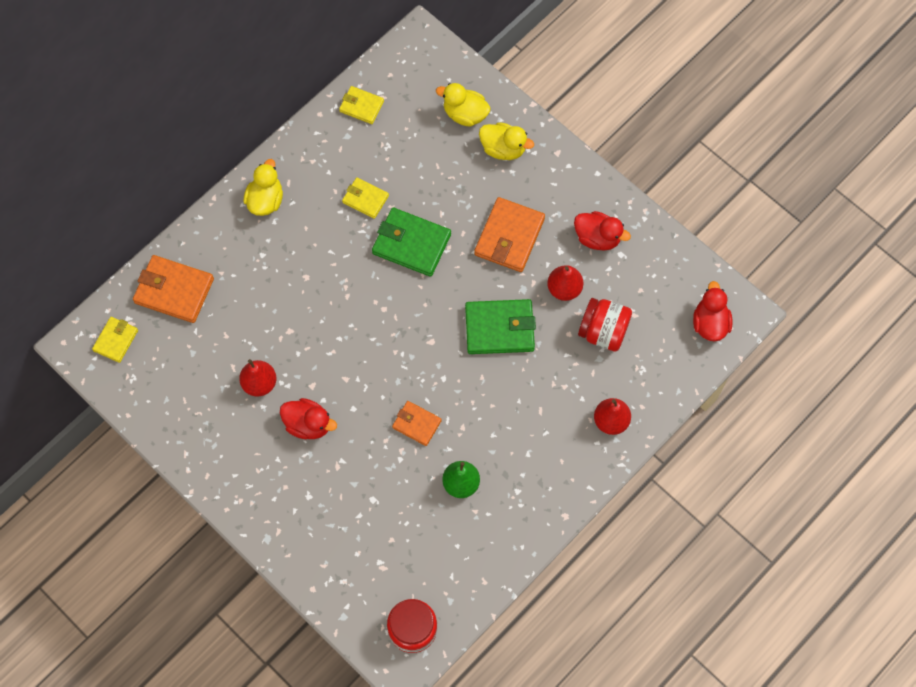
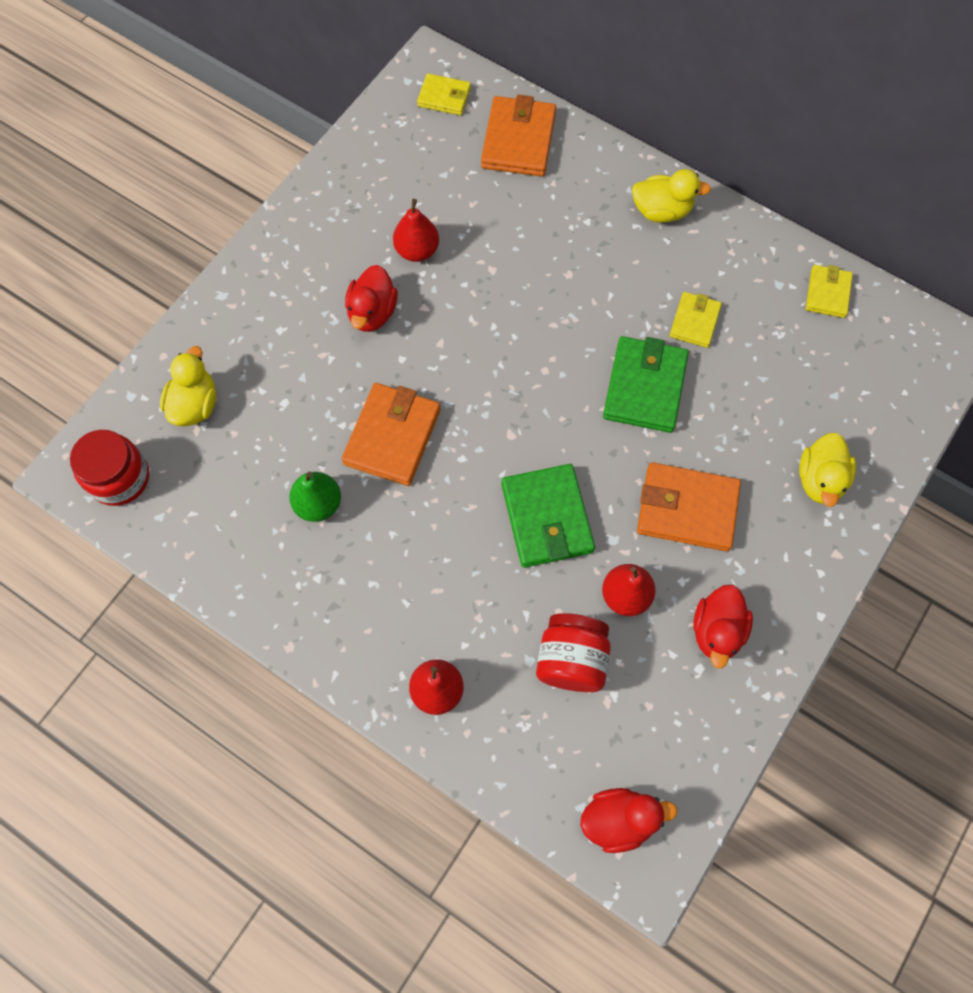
camera: 80 degrees right, 0 degrees up
(417, 424) = (392, 436): orange wallet -> orange wallet, size x1.71
(465, 114) = (858, 421): yellow duck -> yellow duck (195, 405)

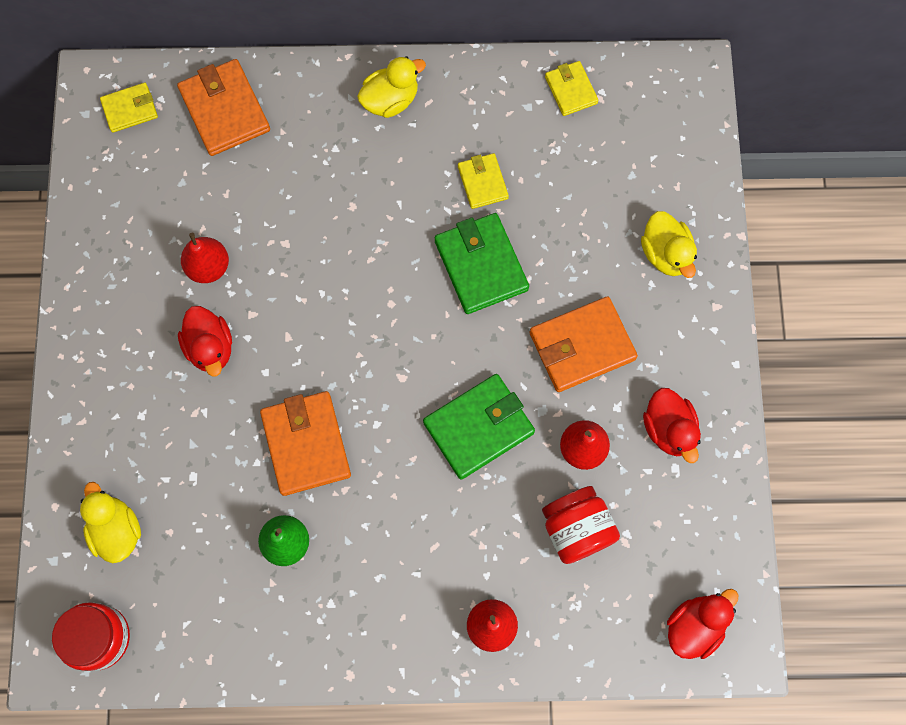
camera: 35 degrees left, 5 degrees up
(546, 518) = (479, 428): green wallet -> green wallet turned 75 degrees counterclockwise

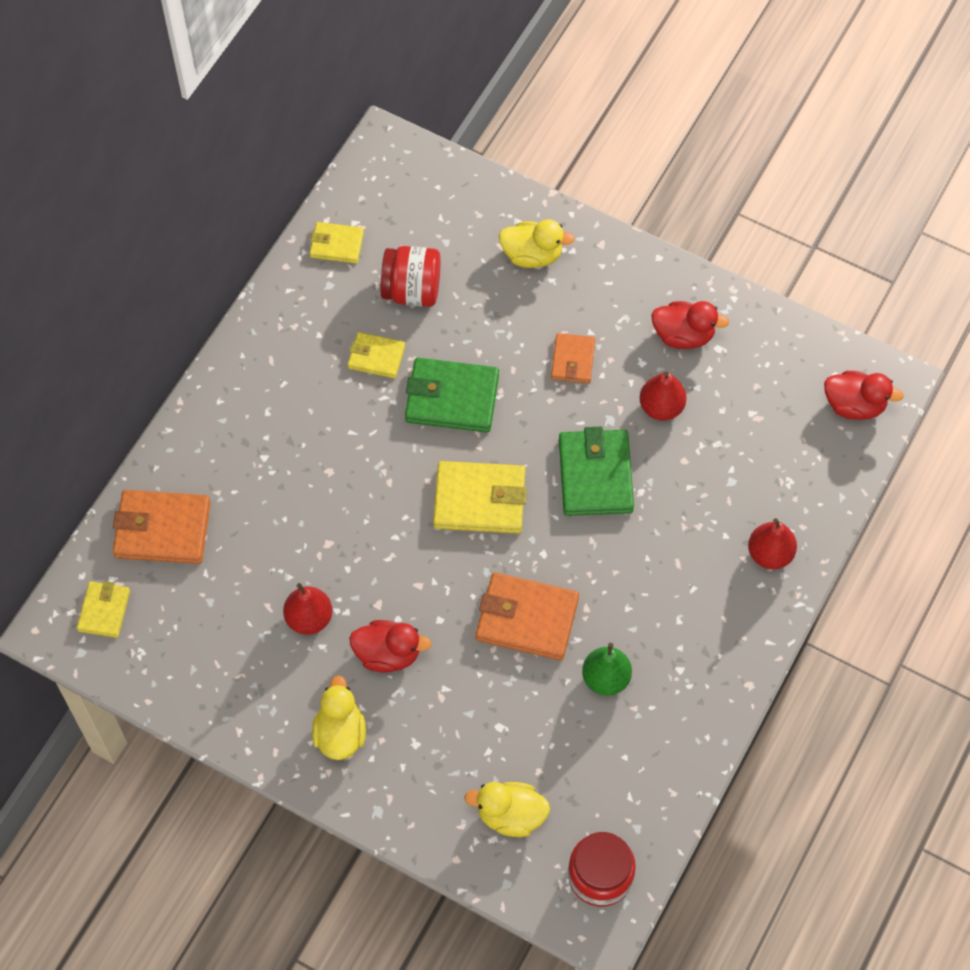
camera: 60 degrees left, 10 degrees down
(390, 100) = (248, 389): yellow duck -> yellow duck (340, 733)
(396, 343) = (479, 500): none -> yellow wallet
(576, 529) = (726, 447): red jar -> red jar (412, 290)
(581, 346) = (573, 360): orange wallet -> orange wallet, size x0.58
(694, 626) = (854, 405): red duck -> red duck turned 120 degrees clockwise

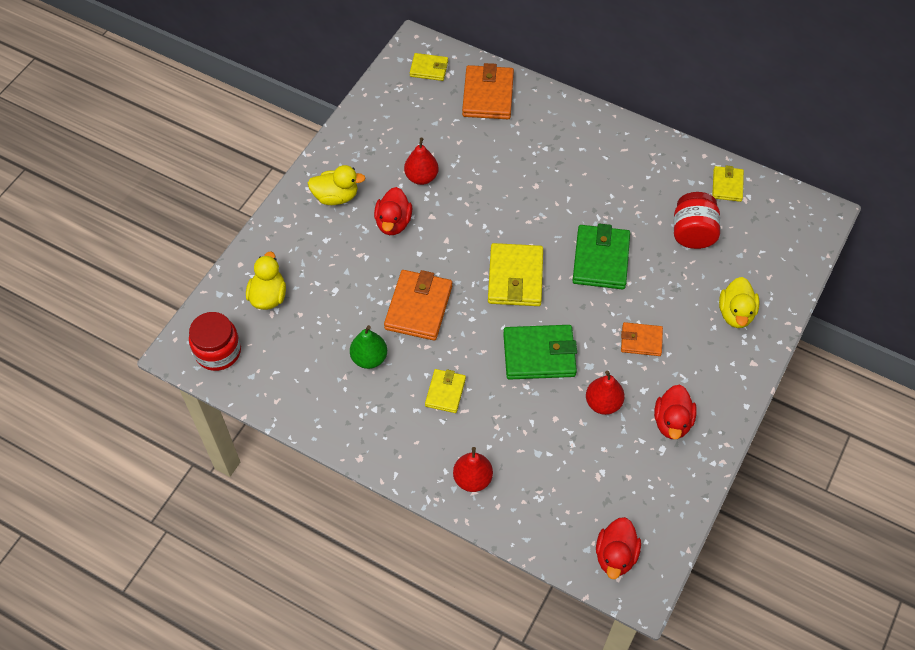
camera: 90 degrees right, 5 degrees down
(376, 357) = (632, 212): yellow wallet -> yellow wallet (445, 392)

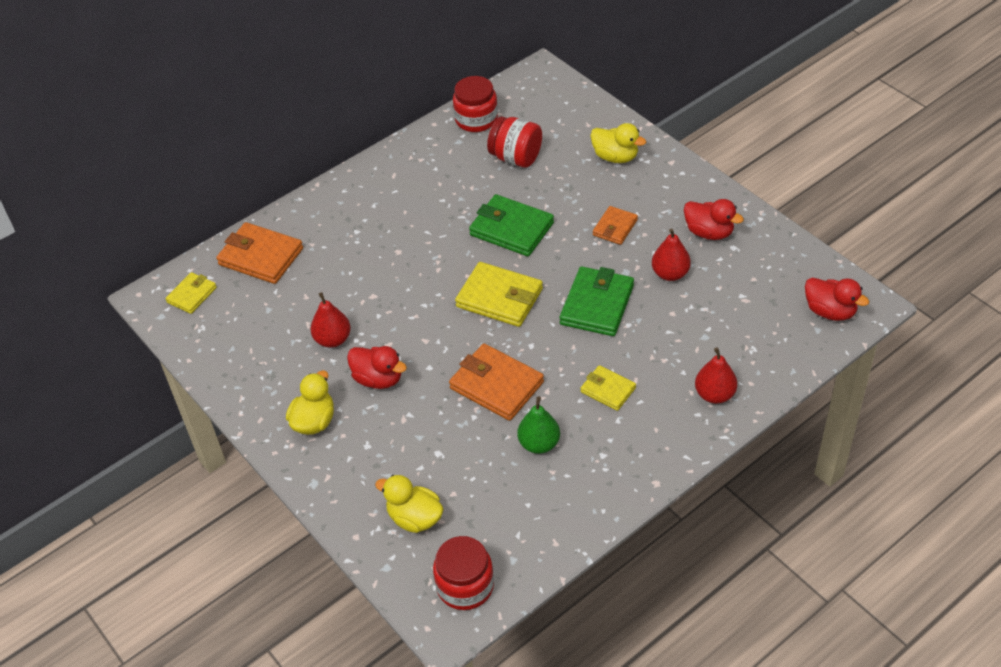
camera: 65 degrees left, 10 degrees down
(727, 185) = (476, 119): yellow wallet -> red jar

